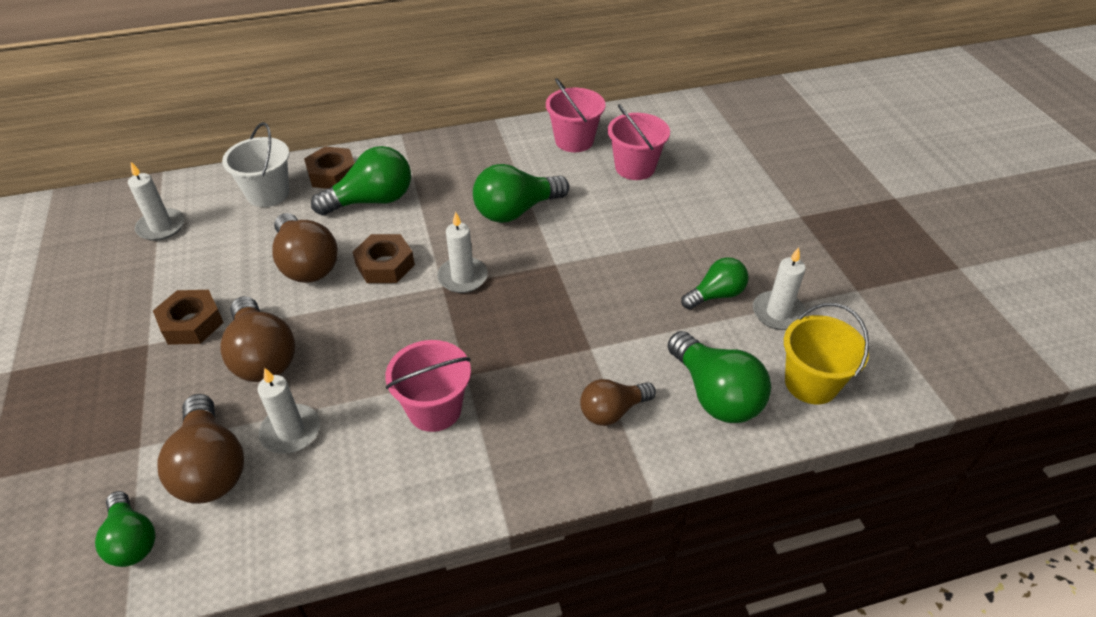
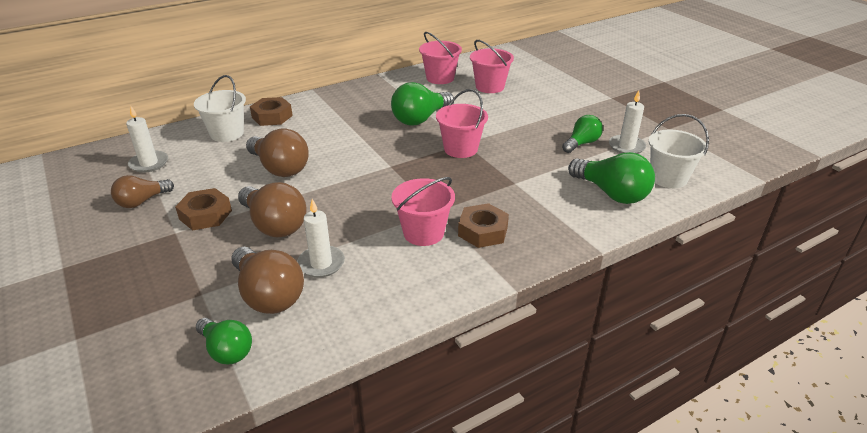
camera: 15 degrees left, 10 degrees down
(372, 201) = (311, 127): green light bulb -> none
(385, 265) = (341, 160): brown nut -> brown nut (483, 231)
(462, 277) = (402, 159): white candle -> none
(545, 274) = (461, 149): none -> pink bucket
(612, 411) = (549, 213): brown light bulb -> brown light bulb (142, 201)
(811, 383) = (668, 178): yellow bucket -> white bucket

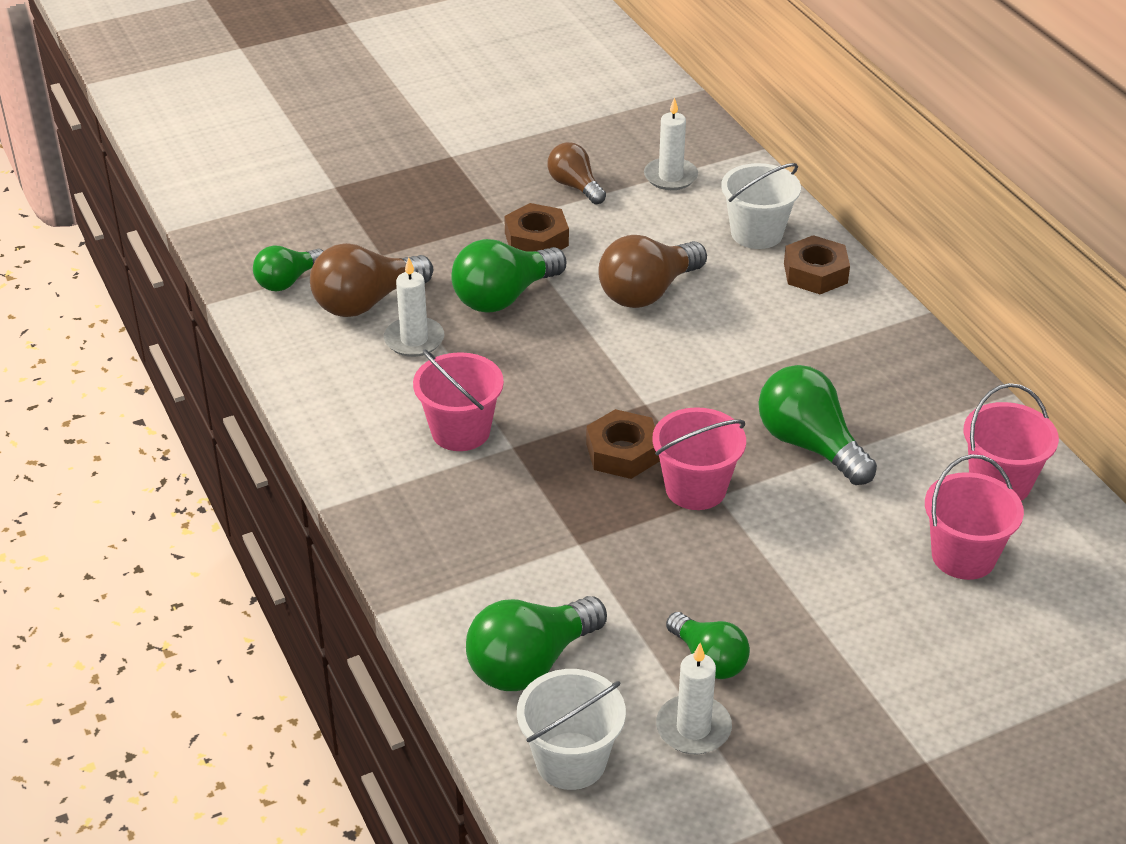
camera: 95 degrees right, 5 degrees up
(274, 225) = (504, 297): brown light bulb -> green light bulb
(483, 231) = (452, 491): brown nut -> brown nut (622, 452)

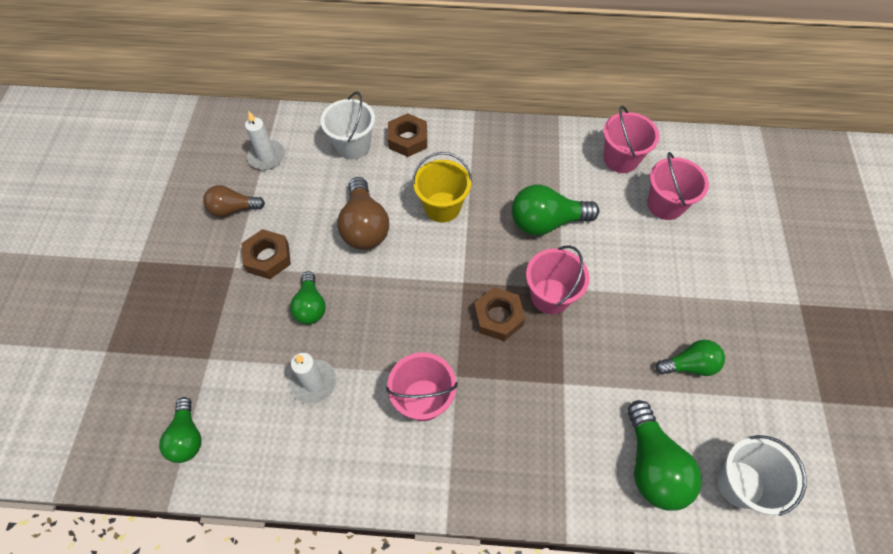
camera: 60 degrees left, 20 degrees up
(366, 302) = (252, 394): brown light bulb -> none
(504, 297) = (310, 306): green light bulb -> green light bulb, size x0.64
(693, 728) = (738, 402): white candle -> none
(740, 343) = (442, 207): none -> yellow bucket

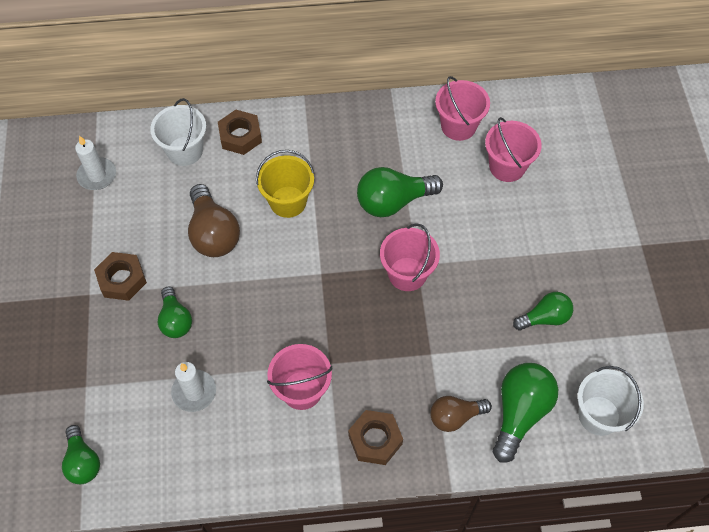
camera: 10 degrees left, 0 degrees up
(233, 209) = (74, 235): brown light bulb -> brown light bulb (455, 416)
(498, 317) = (360, 302): brown nut -> brown nut (375, 440)
(652, 465) = (519, 413): green light bulb -> green light bulb turned 135 degrees counterclockwise

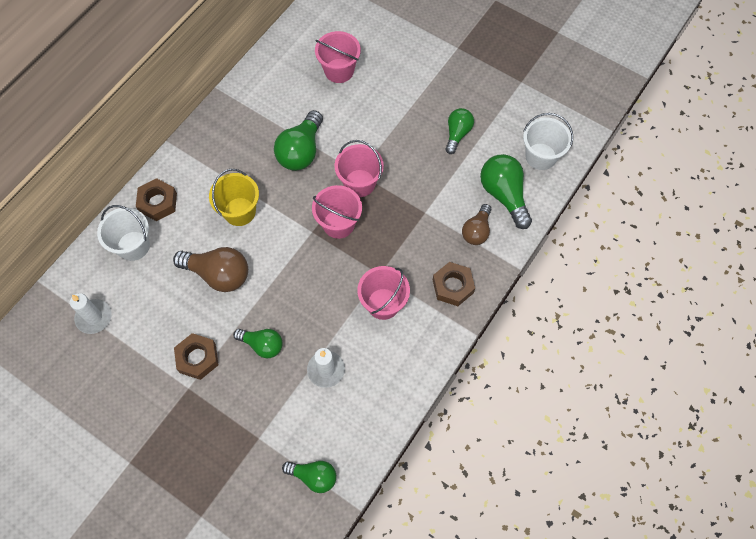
camera: 50 degrees left, 5 degrees up
(458, 126) = (283, 72): pink bucket -> pink bucket (338, 224)

